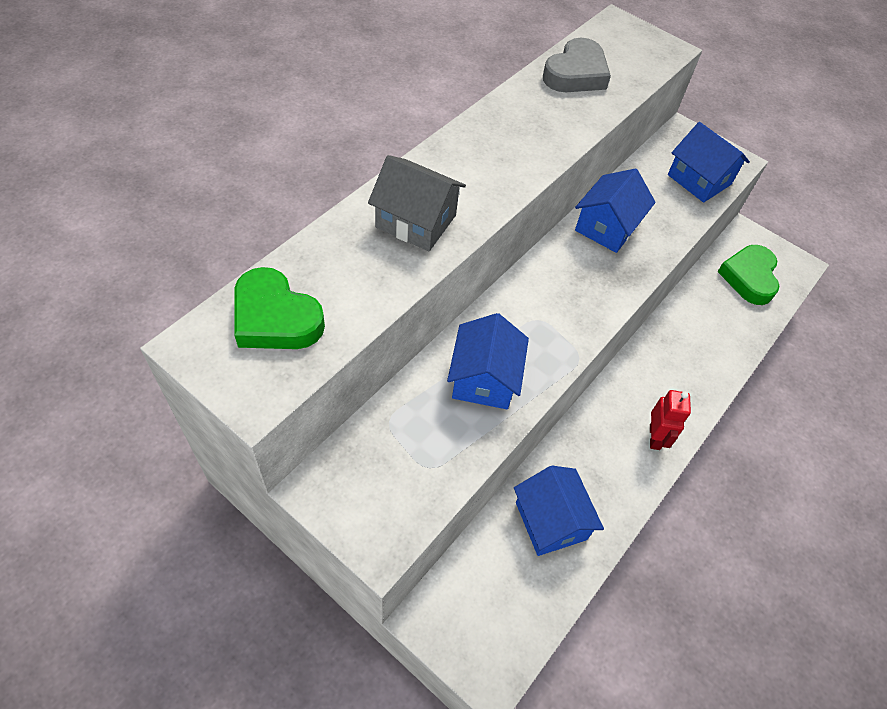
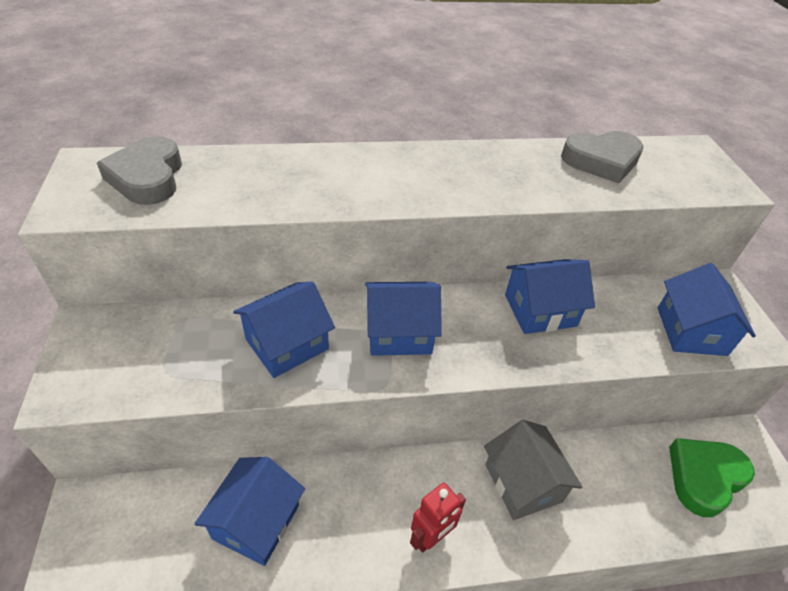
camera: 45 degrees right, 10 degrees down
(275, 318) = (147, 177): green heart -> grey heart
(416, 221) = (322, 180): grey house -> grey house (523, 483)
(544, 311) = (399, 332): none -> blue house

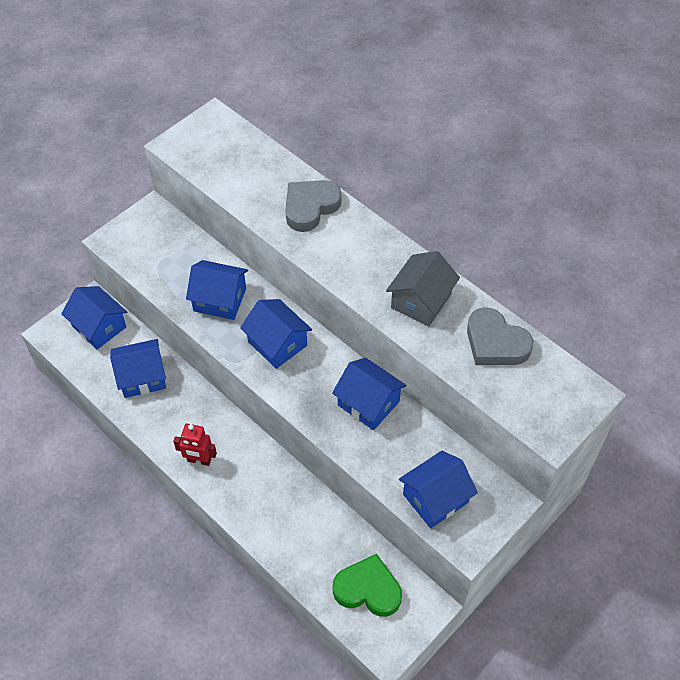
camera: 55 degrees right, 10 degrees up
(129, 522) = (99, 326): none -> blue house
(147, 177) = (229, 150): grey heart -> grey heart (310, 207)
(523, 483) = (272, 487): grey house -> grey house (421, 301)

